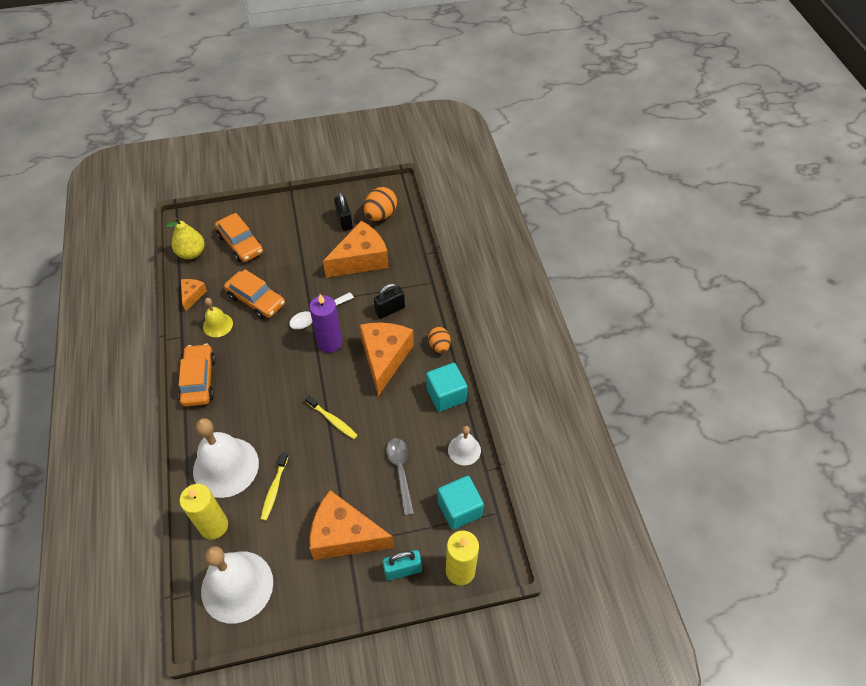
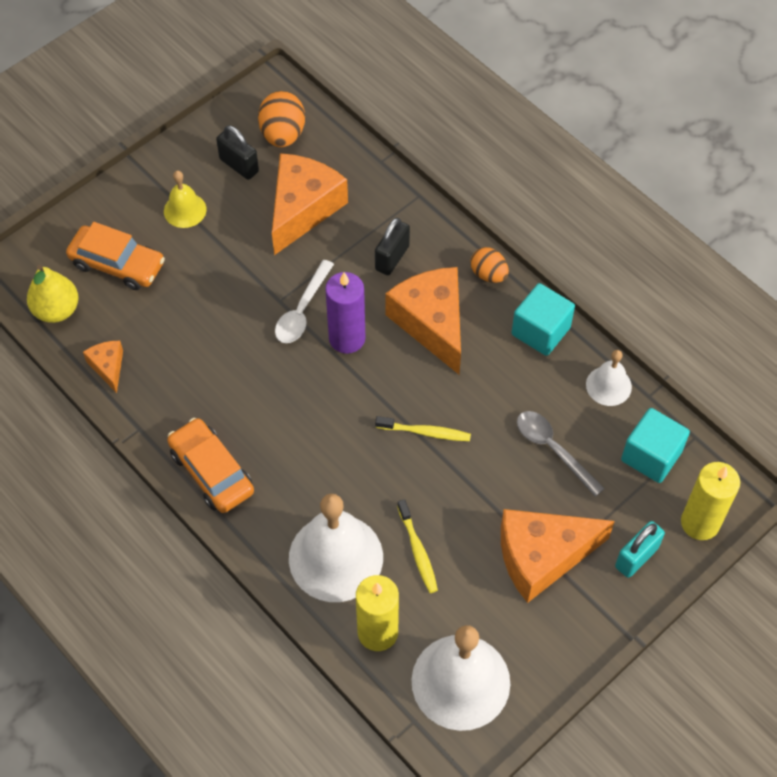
camera: 30 degrees left, 5 degrees up
(218, 325) = (177, 389): yellow bell -> yellow bell (185, 210)
(256, 300) = (203, 330): orange car -> none

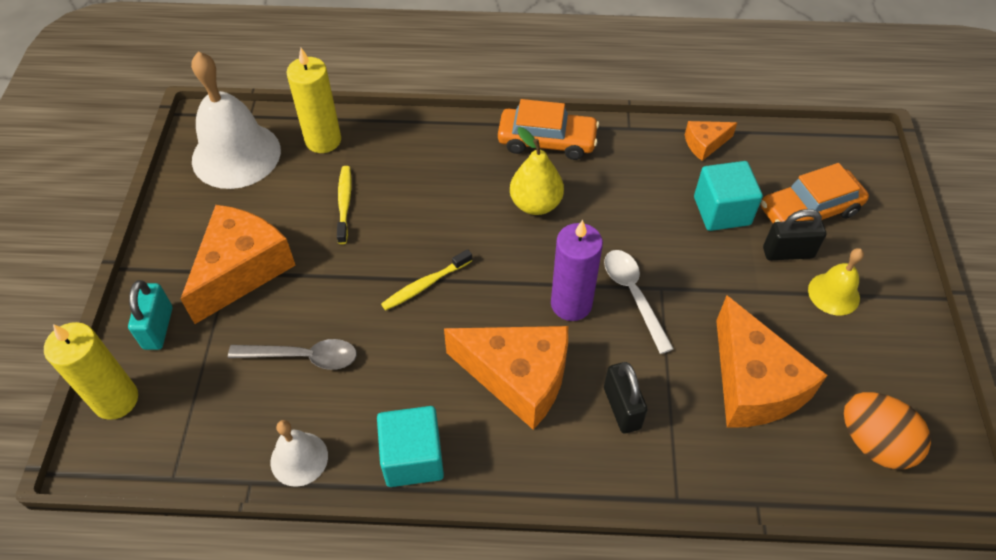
camera: 135 degrees right, 5 degrees down
(56, 310) = (793, 148): yellow pear -> yellow pear (535, 204)
(108, 367) = (705, 144): orange cheese -> orange cheese turned 135 degrees clockwise
(239, 165) = (858, 373): black padlock -> black padlock (788, 252)
(336, 557) = (400, 158): white bell -> none
(418, 551) = (344, 203): yellow toothbrush -> yellow toothbrush turned 60 degrees clockwise
(488, 274) = (519, 473): orange egg -> none
(651, 456) = (205, 424): turquoise cube -> turquoise cube (722, 211)

